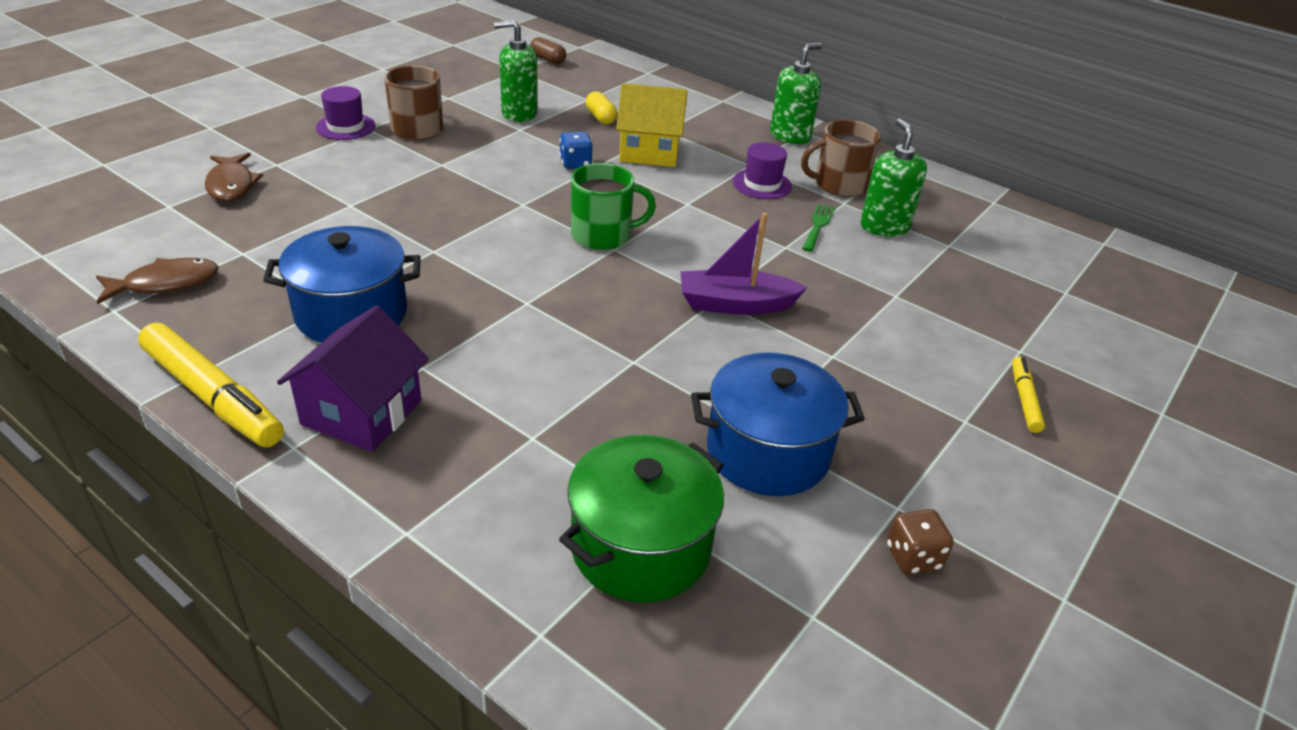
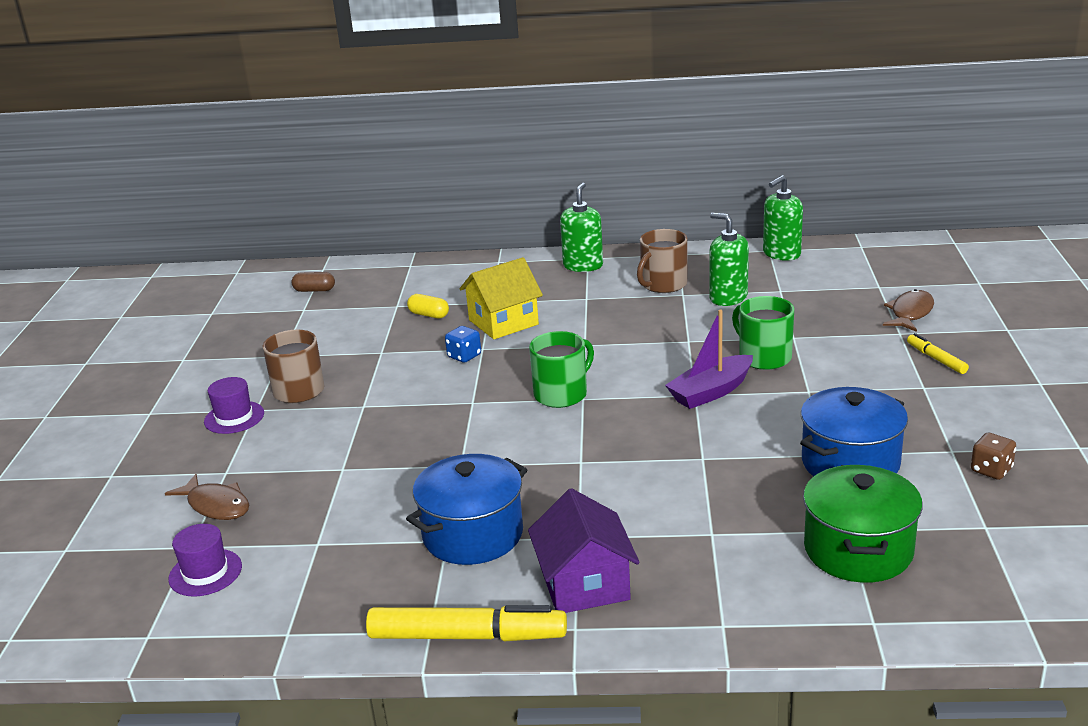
camera: 30 degrees left, 10 degrees down
(165, 283) = (294, 595): brown fish -> brown fish (910, 313)
(519, 113) = (360, 341): green soap dispenser -> green soap dispenser (781, 254)
(762, 184) = (614, 308): purple hat -> purple hat (205, 572)
(818, 226) = (688, 317): green fork -> none
(836, 299) = (763, 357): none -> green mug

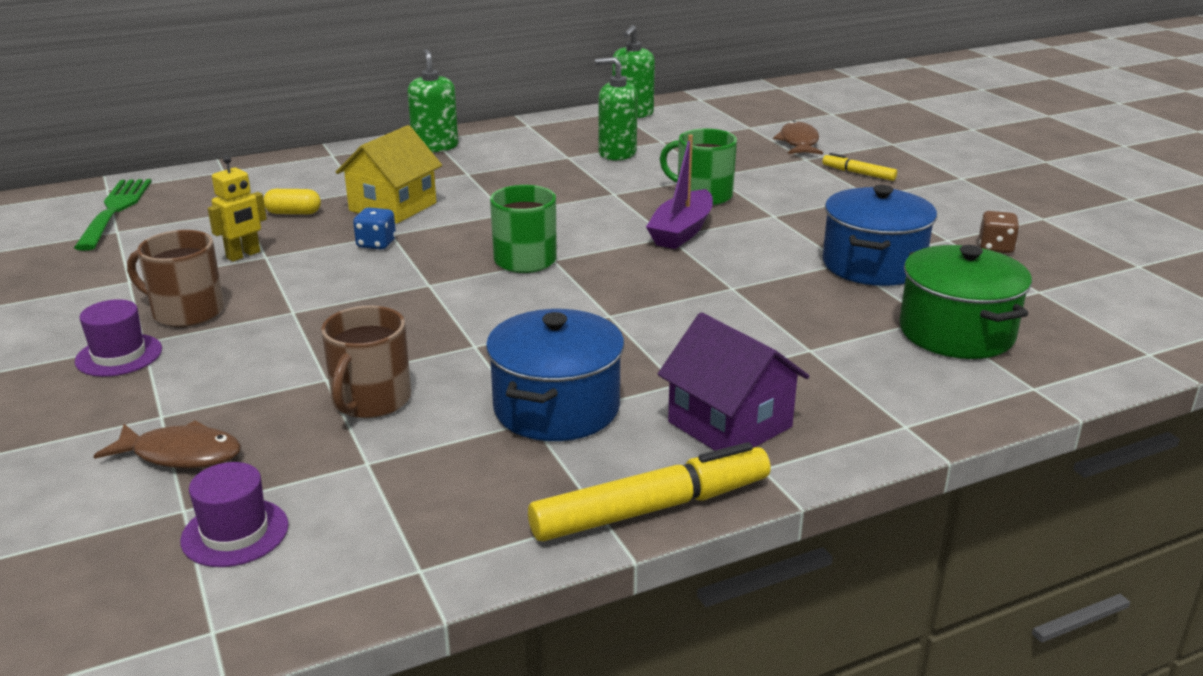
camera: 30 degrees left, 0 degrees up
(314, 290) = (115, 210): brown capsule -> green fork
(367, 348) = (243, 255): none -> yellow robot
(663, 284) = (539, 151): brown mug -> brown mug (370, 400)

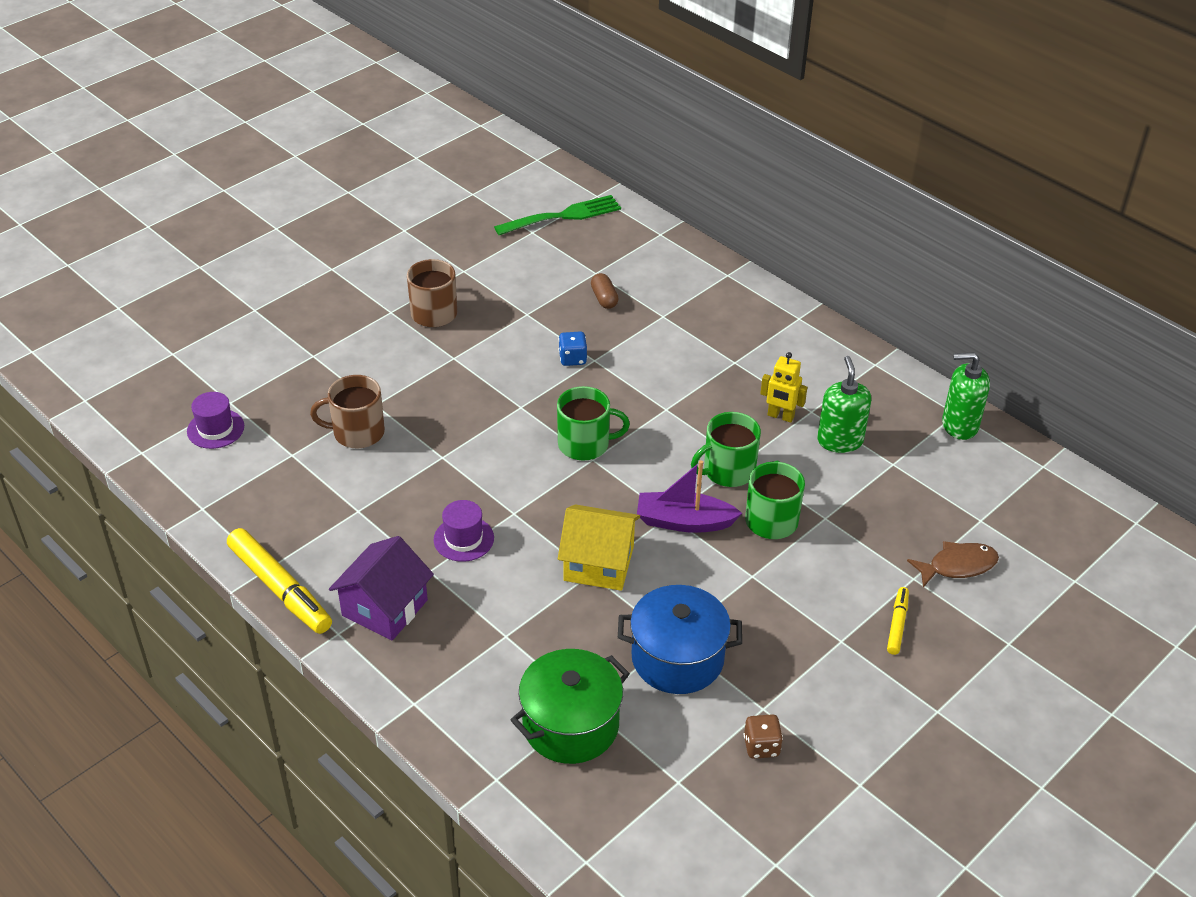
camera: 70 degrees right, 15 degrees up
(119, 355) = (371, 310): purple hat -> purple hat (463, 539)
(181, 454) = (278, 380): brown fish -> none
(243, 255) = (523, 303): yellow robot -> yellow robot (780, 416)
(293, 213) = (604, 298): yellow capsule -> brown capsule
(392, 207) = (643, 344): yellow house -> yellow house (598, 563)
(435, 146) = (782, 324): green soap dispenser -> none
(556, 408) = (377, 518): blue pot -> none
(622, 201) = (727, 471): none -> green mug

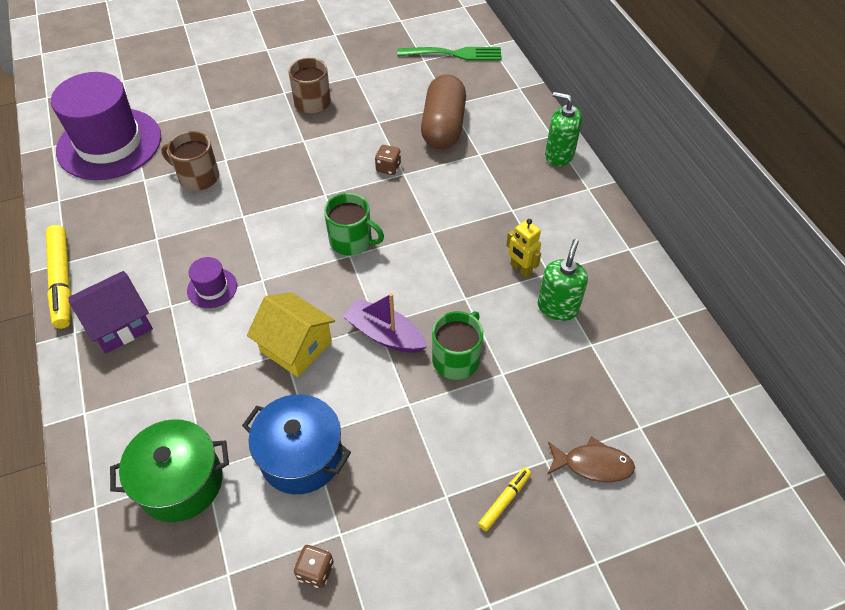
camera: 25 degrees right, 10 degrees up
(215, 429) = (109, 144): purple hat -> purple hat, size x2.39
(572, 359) = (388, 168): blue dice -> brown dice
(604, 298) = (443, 127): brown capsule -> brown capsule, size x2.40
(727, 471) = (447, 302): green mug -> none
(959, 425) = (672, 329): green soap dispenser -> green soap dispenser (559, 155)

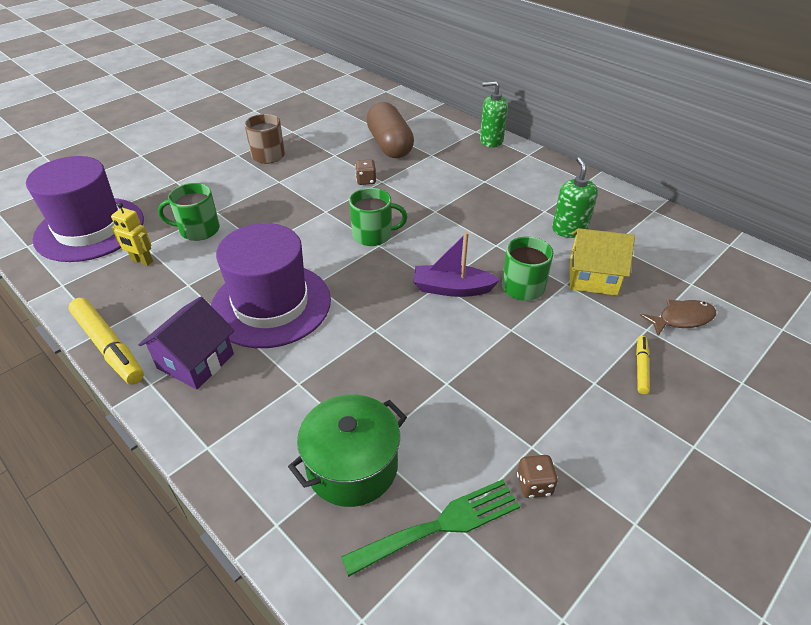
camera: 25 degrees left, 10 degrees down
(198, 177) = (198, 230): brown mug -> green mug
(212, 288) = (271, 304): purple hat -> purple hat, size x2.39
(296, 346) = (382, 322): yellow house -> yellow house (592, 277)
(301, 456) = (450, 401): blue pot -> none
(455, 54) = (363, 101): green fork -> green fork (440, 525)
(520, 269) = (522, 214): yellow robot -> yellow robot (142, 261)

